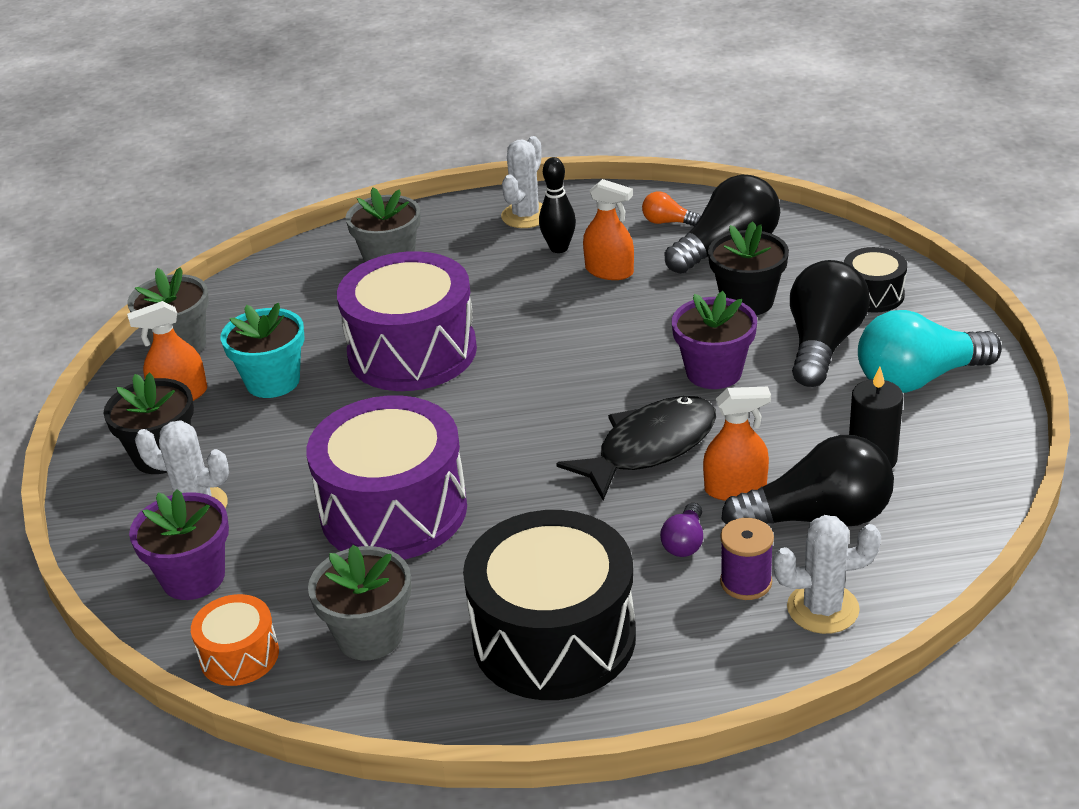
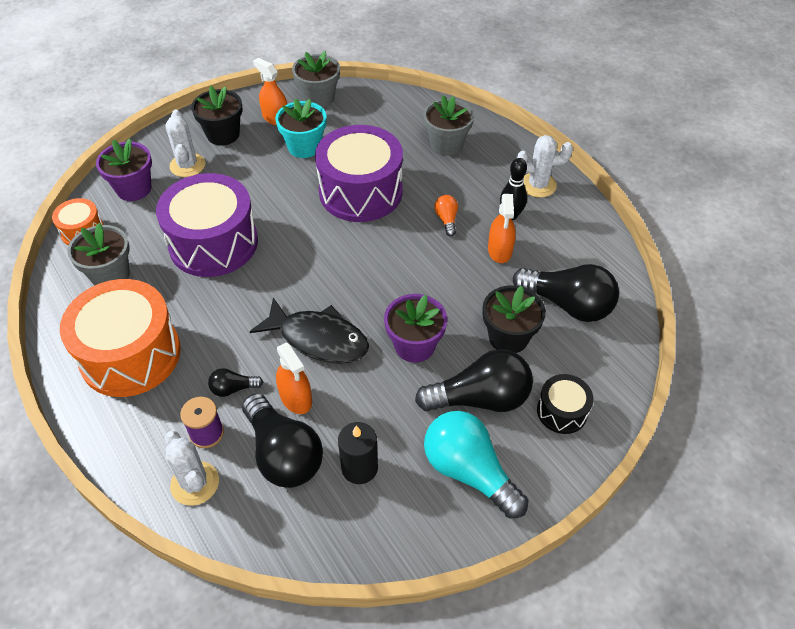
camera: 60 degrees right, 15 degrees up
(554, 637) = (130, 354): black drum -> orange drum
(667, 222) = (579, 260): orange light bulb -> orange light bulb (446, 220)
(684, 542) = (233, 388): purple light bulb -> black light bulb

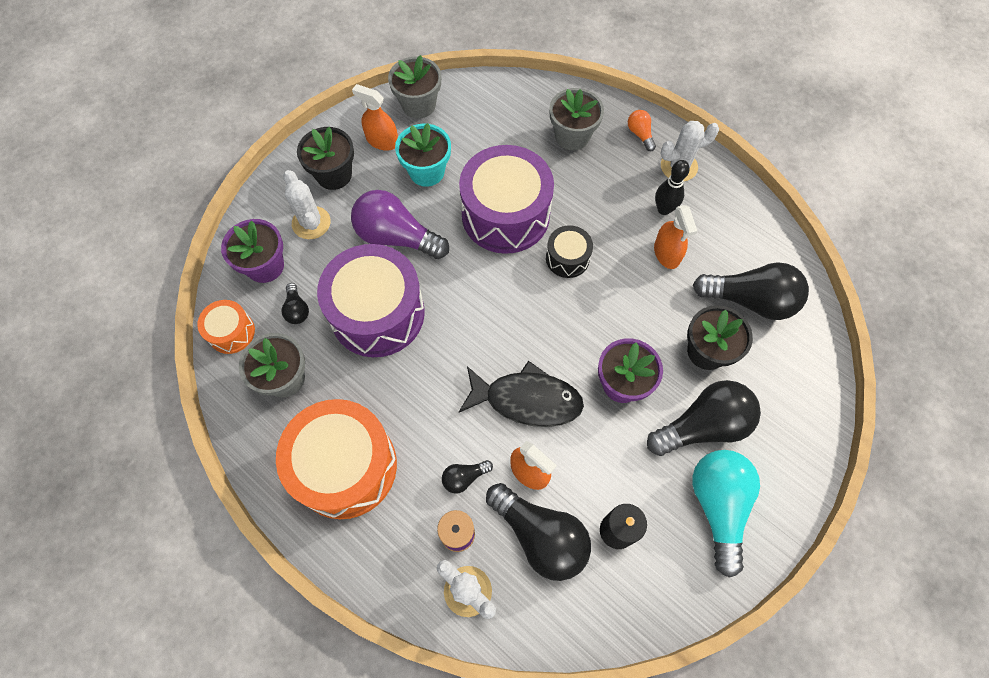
camera: 15 degrees left, 15 degrees up
(145, 226) = (297, 309): none -> black light bulb
(256, 190) = (397, 237): none -> purple light bulb
(446, 220) = (603, 229): orange light bulb -> orange light bulb (640, 134)
(469, 471) = (718, 506): turquoise light bulb -> turquoise light bulb turned 60 degrees clockwise
(562, 411) = (780, 420): black drum -> black drum (567, 258)

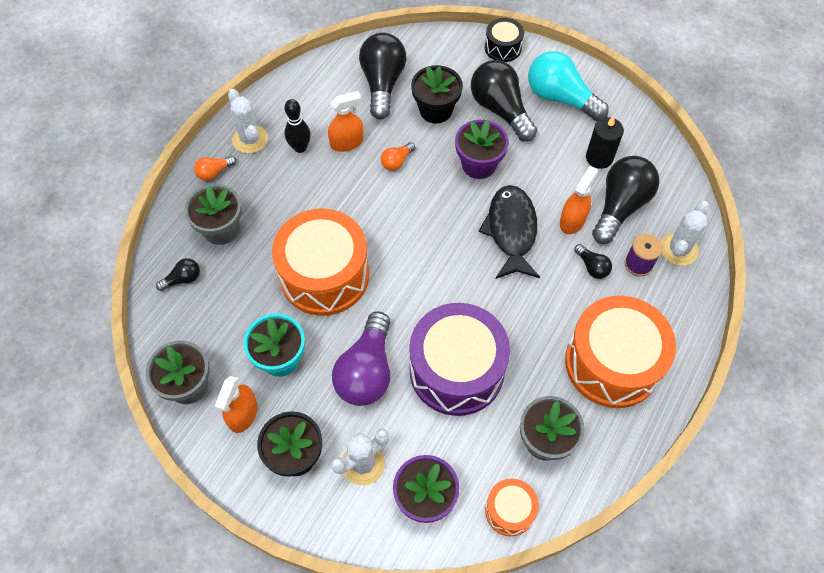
camera: 100 degrees left, 5 degrees down
(297, 309) = (469, 450): black light bulb -> black light bulb (183, 279)
(505, 215) = (324, 275): purple drum -> orange drum
(567, 258) = (365, 217): black drum -> black drum (503, 48)
(635, 298) = (397, 161): none -> orange light bulb
(718, 506) = (560, 98): turquoise light bulb -> turquoise light bulb turned 45 degrees clockwise

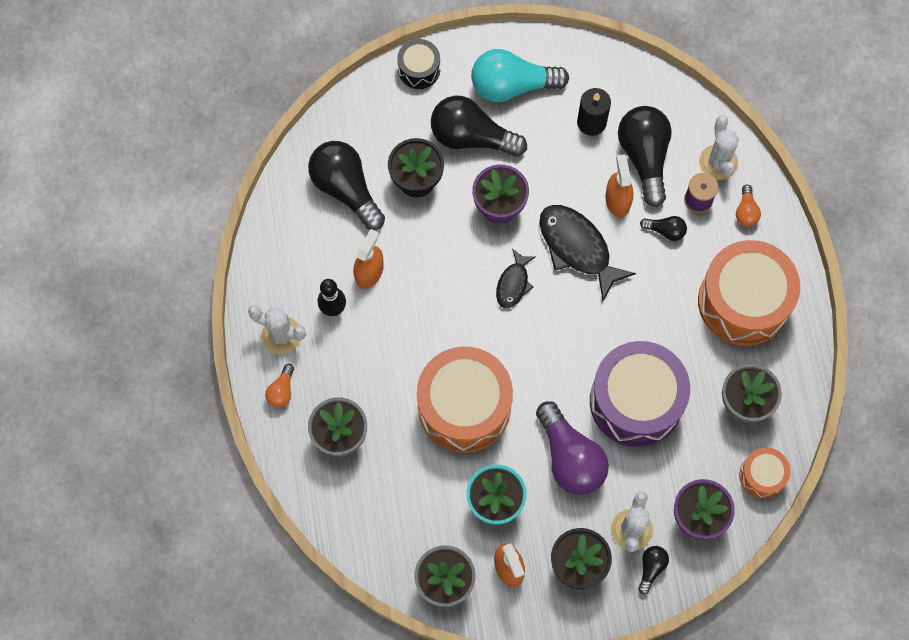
camera: 40 degrees left, 10 degrees up
(183, 279) = (352, 504): black light bulb -> black light bulb (651, 568)
(397, 161) = (428, 257): orange light bulb -> orange light bulb (746, 211)
(440, 220) = (513, 284): none -> black fish

